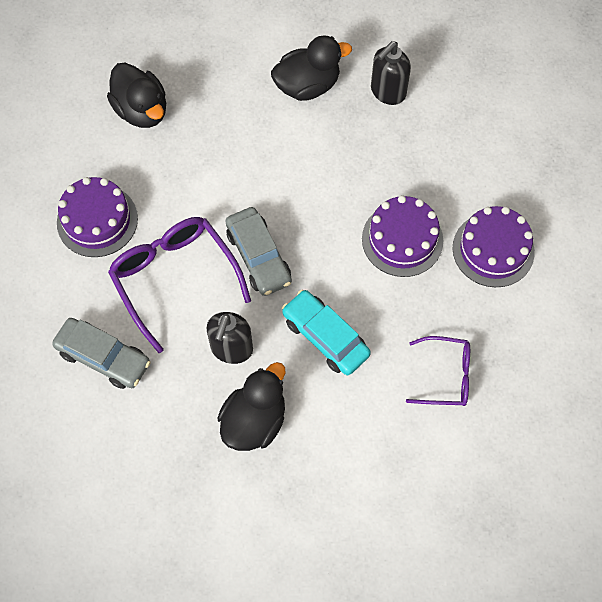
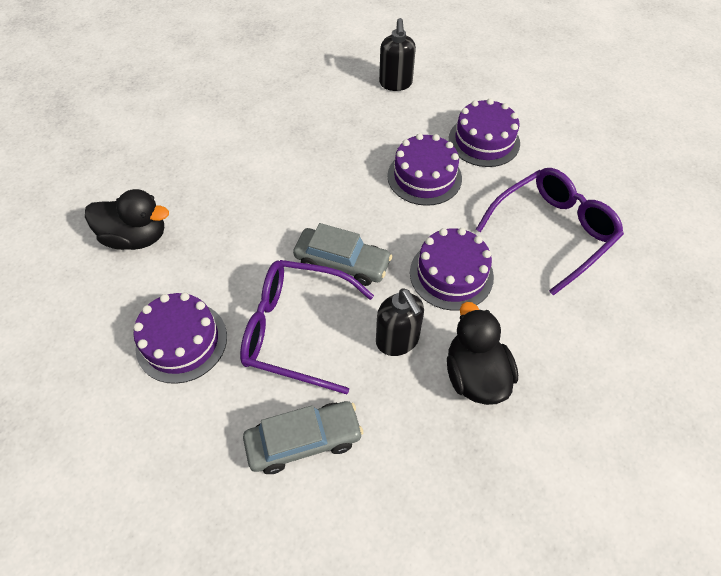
camera: 45 degrees left, 10 degrees down
(307, 85) = (251, 137): black duck -> none
(325, 337) = (451, 274): turquoise car -> purple cake
(387, 92) = (310, 105): black soap dispenser -> black soap dispenser (395, 84)
(446, 376) = (552, 231): purple glasses -> purple glasses, size x1.69

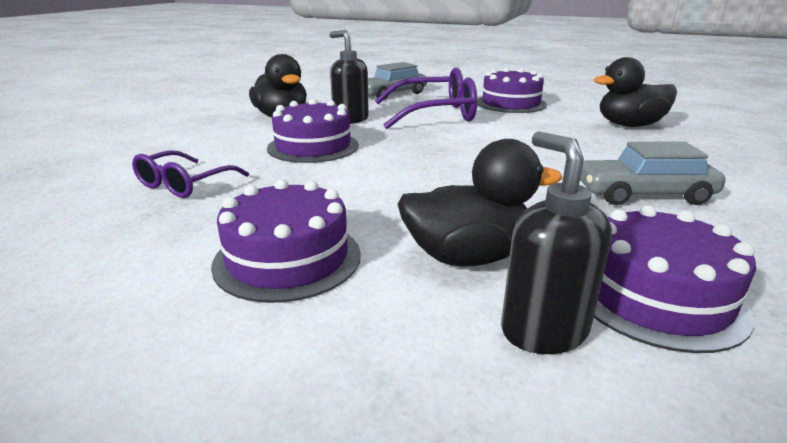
camera: 160 degrees right, 30 degrees down
(342, 263) = (428, 138): grey car -> grey car (643, 194)
(399, 121) = (467, 257): none -> black duck
(424, 177) = (378, 200): purple cake -> purple cake (656, 296)
(552, 231) = (184, 184): purple glasses -> purple glasses, size x0.59

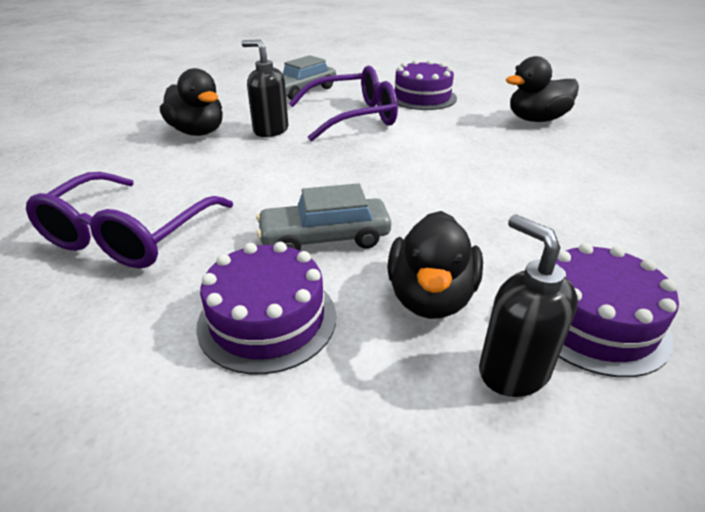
camera: 10 degrees left, 10 degrees up
(184, 184) = (128, 235): purple glasses -> purple glasses, size x1.69
(313, 146) = (244, 171): purple cake -> none
(467, 257) = (430, 297): black duck -> black duck turned 120 degrees clockwise
(643, 194) = (564, 206): grey car -> grey car (325, 238)

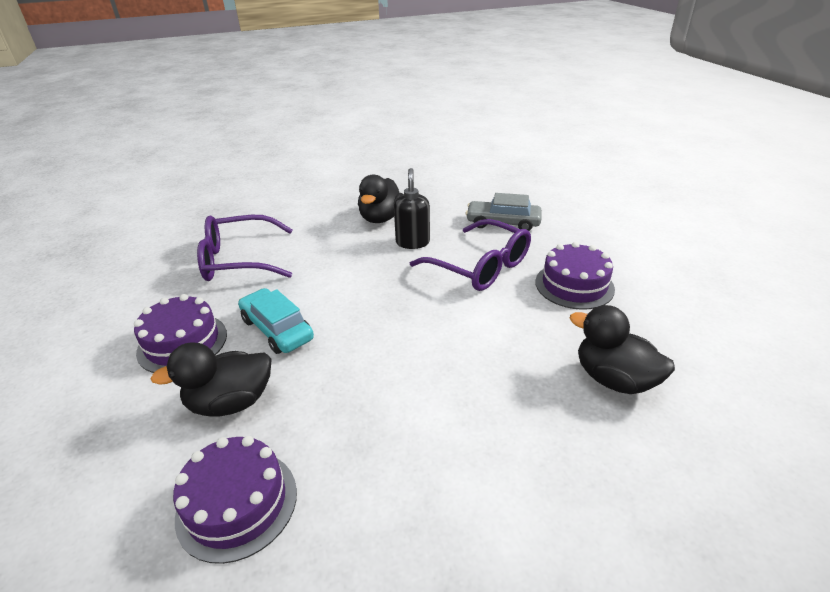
camera: 60 degrees right, 0 degrees up
(325, 238) = (277, 329): grey car -> turquoise car
(513, 371) = (166, 466): black soap dispenser -> none

